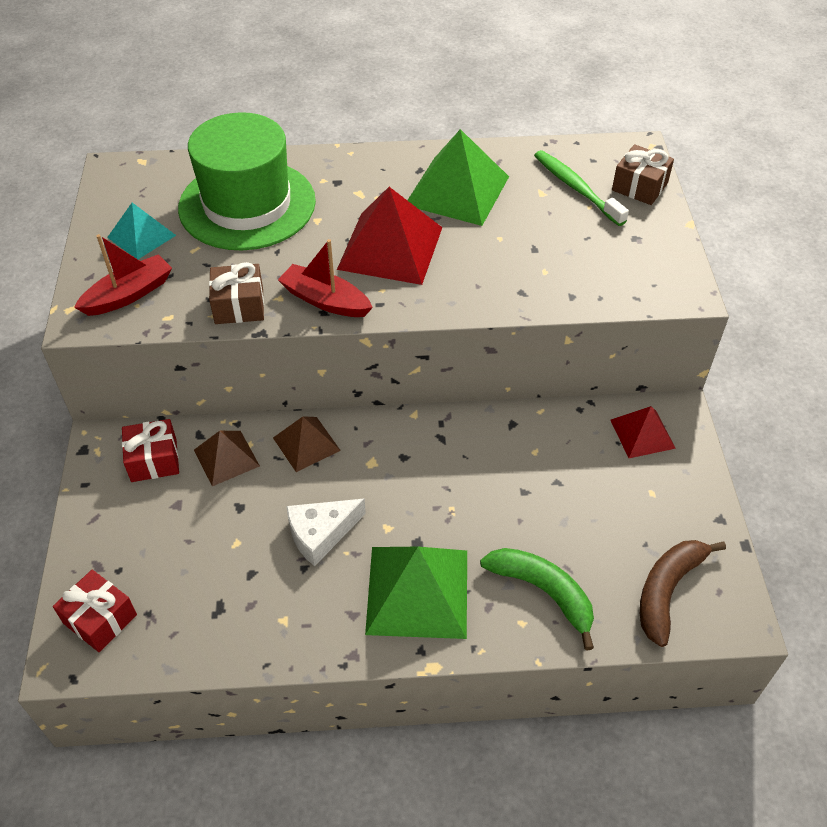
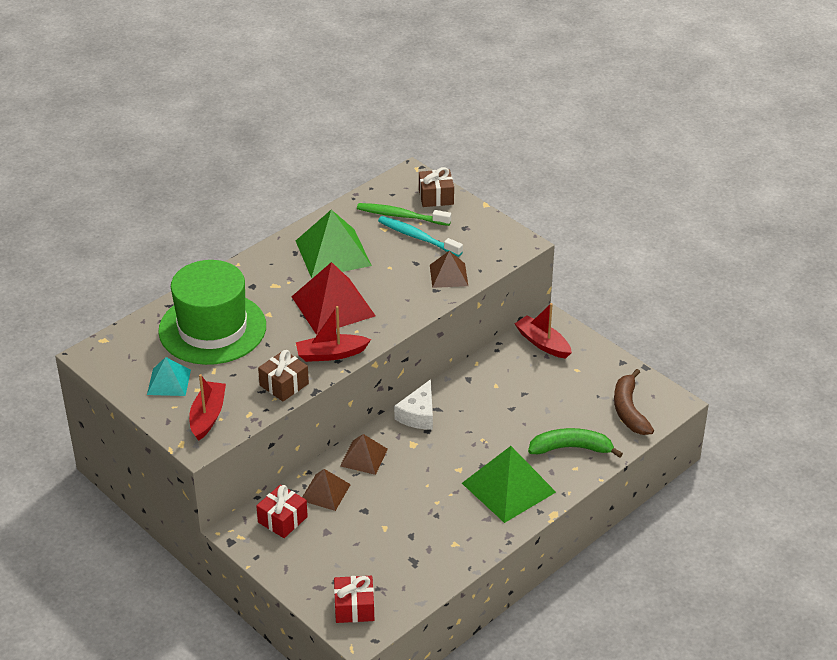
camera: 40 degrees left, 10 degrees down
(321, 534) = (426, 494): white cheese -> white cheese (418, 414)
(556, 283) = (448, 275): none -> brown pyramid
(568, 221) = (417, 237): none -> turquoise toothbrush
(642, 433) = (542, 343): red pyramid -> red boat

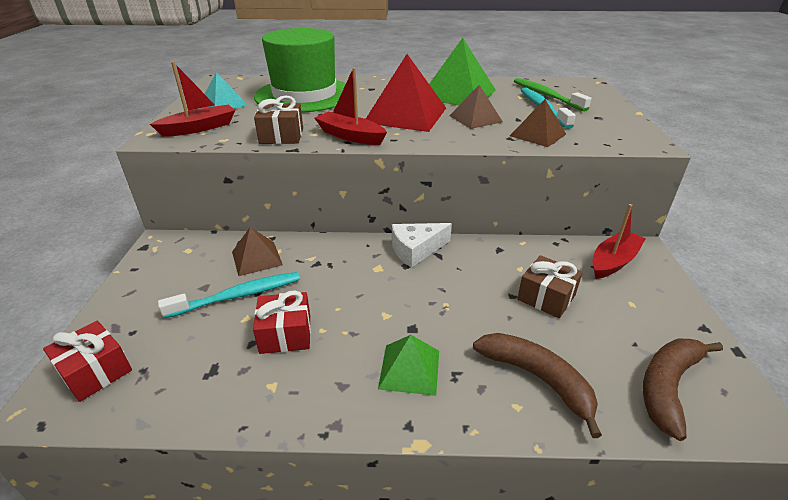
camera: 45 degrees right, 5 degrees down
(282, 519) = (197, 256): red gift -> red gift (285, 334)
(357, 521) = (238, 296): none -> turquoise toothbrush
(364, 457) = (325, 253): brown pyramid -> brown pyramid (475, 118)
(436, 197) = (594, 96): brown gift -> brown gift (546, 297)
(508, 487) = (409, 369): green pyramid -> green pyramid, size x0.57
(542, 343) = (613, 261): red boat -> red boat turned 45 degrees clockwise
(571, 448) = (537, 379): green banana -> brown banana

